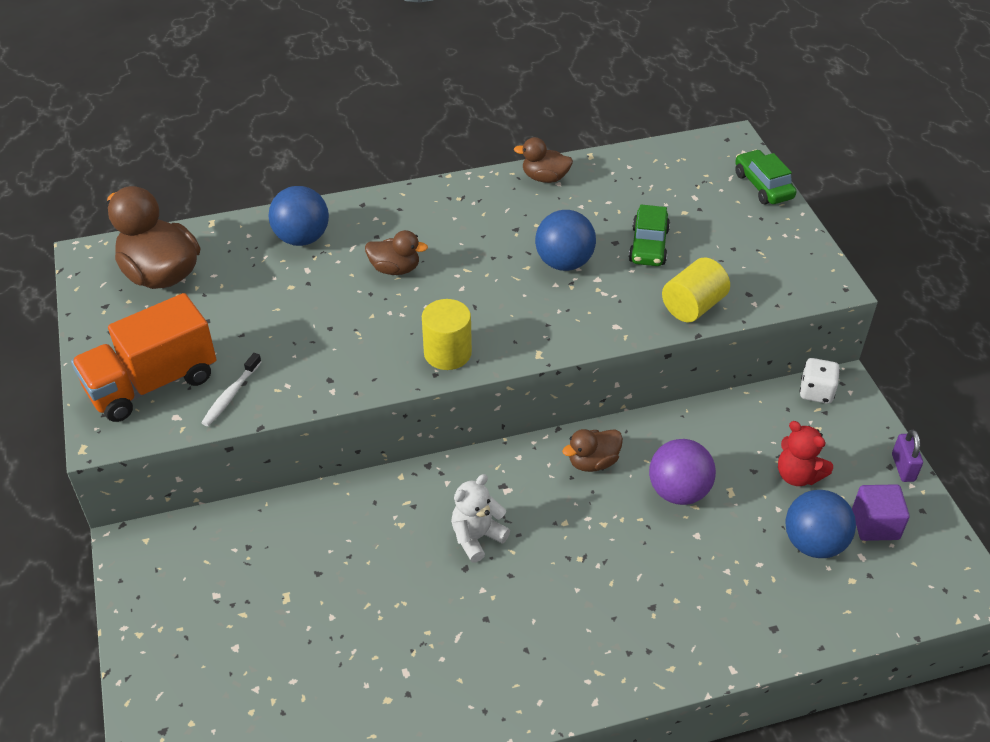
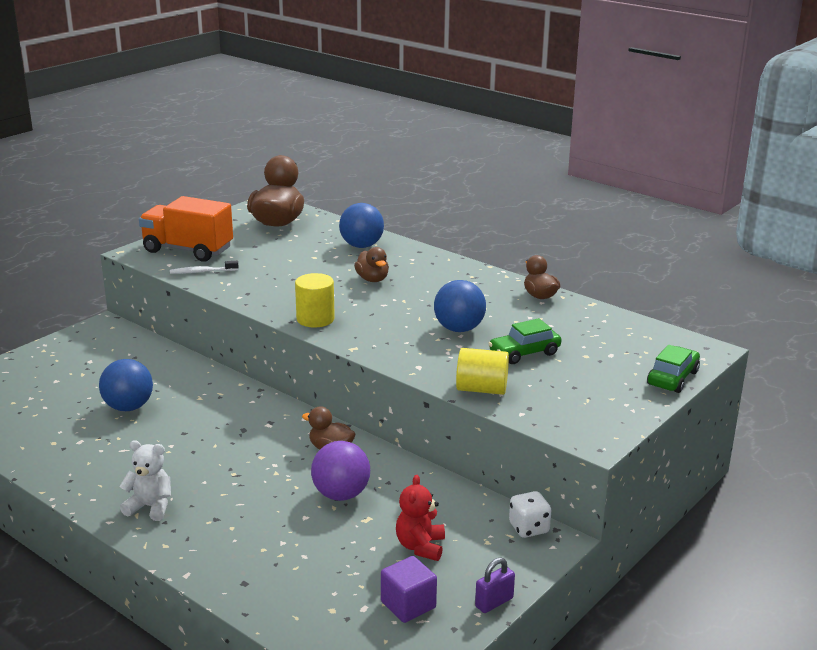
camera: 55 degrees right, 20 degrees down
(477, 537) = (214, 428): white teddy bear -> white teddy bear (150, 507)
(813, 543) = (353, 577): blue ball -> blue ball (128, 407)

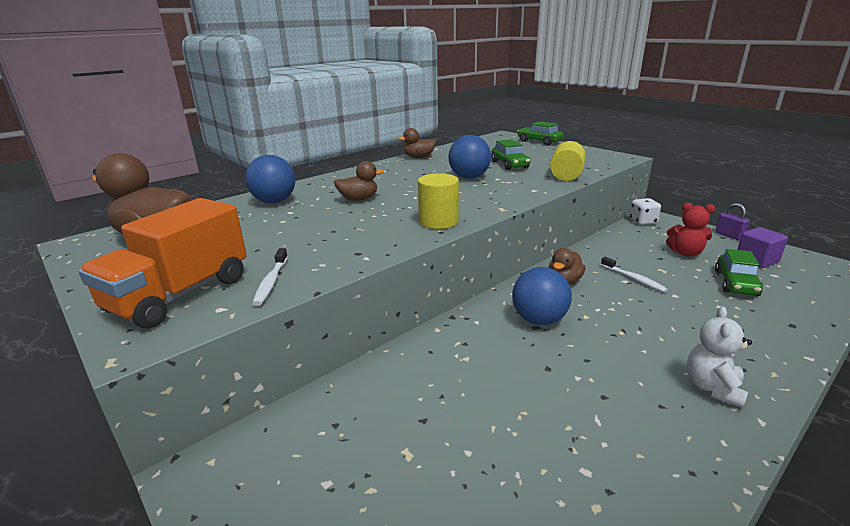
camera: 80 degrees left, 0 degrees up
(128, 407) = (486, 421): blue ball -> blue ball (539, 320)
(336, 568) = (735, 283): none -> green car
(341, 494) = (634, 279): purple ball -> white toothbrush

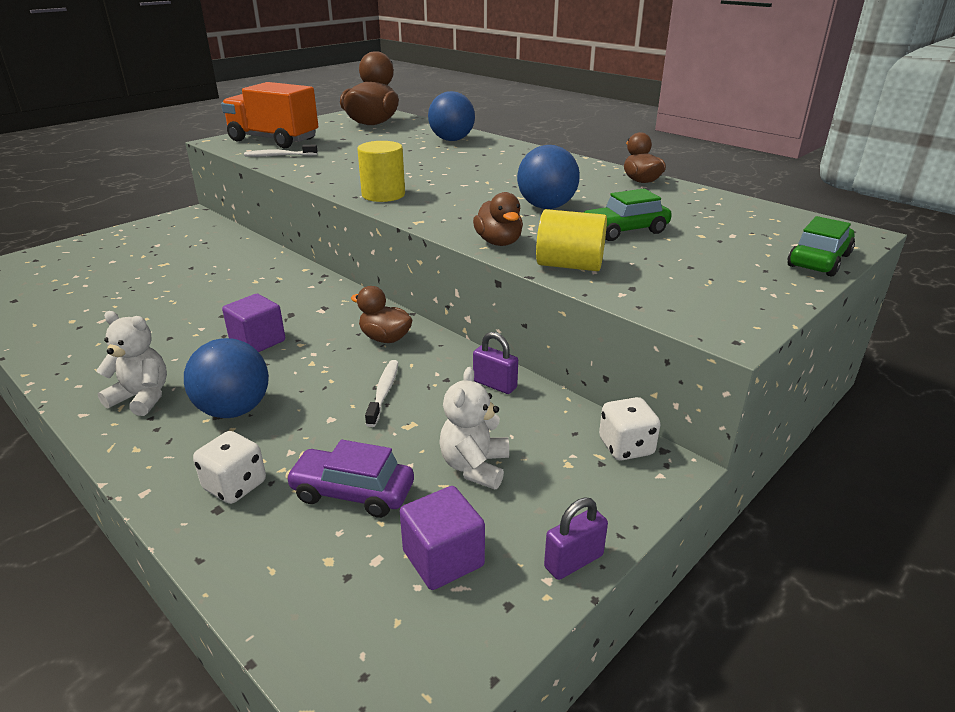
camera: 85 degrees right, 5 degrees up
(358, 199) = (456, 164): brown duck -> brown duck (499, 242)
(539, 320) = (302, 316): blue ball -> blue ball (234, 410)
(590, 338) = (258, 341): none -> purple cube
(605, 247) = (495, 385): none -> purple padlock
(634, 279) = (384, 392): white toothbrush -> white toothbrush turned 135 degrees clockwise
(685, 253) = (475, 467): red teddy bear -> white teddy bear
(735, 283) = (352, 492): green car -> purple car
(767, 321) = (235, 486): none -> white dice

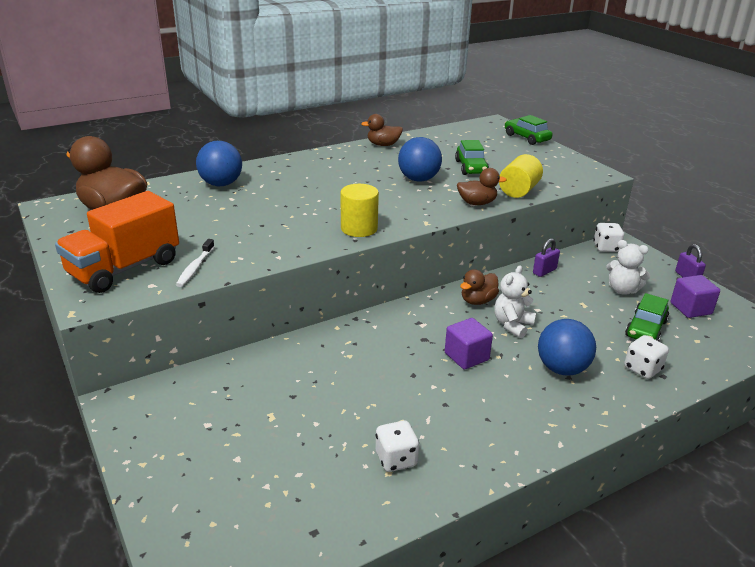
camera: 75 degrees left, 0 degrees up
(89, 321) = (396, 459): none -> white dice
(142, 398) = (541, 413): white teddy bear -> white teddy bear (512, 325)
(352, 492) = (645, 329): purple car -> green car
(384, 392) = (547, 309): white toothbrush -> none

